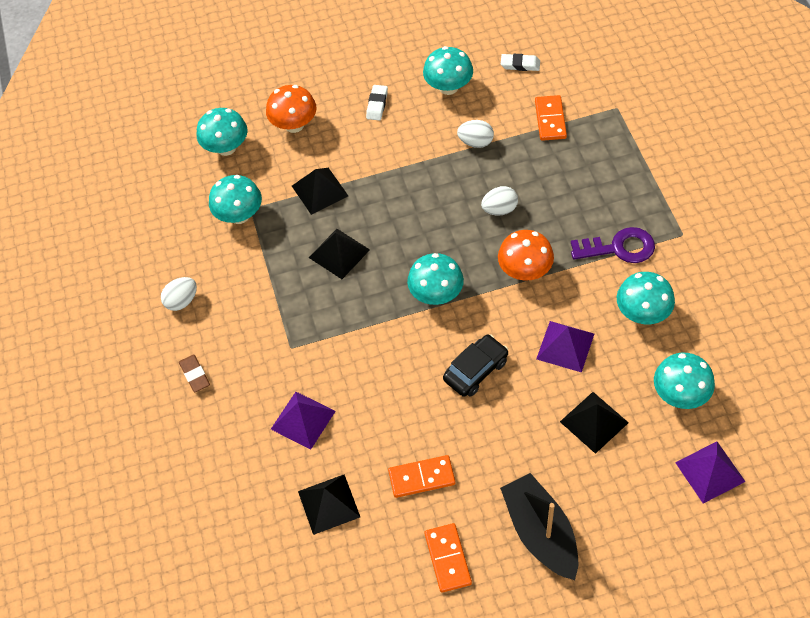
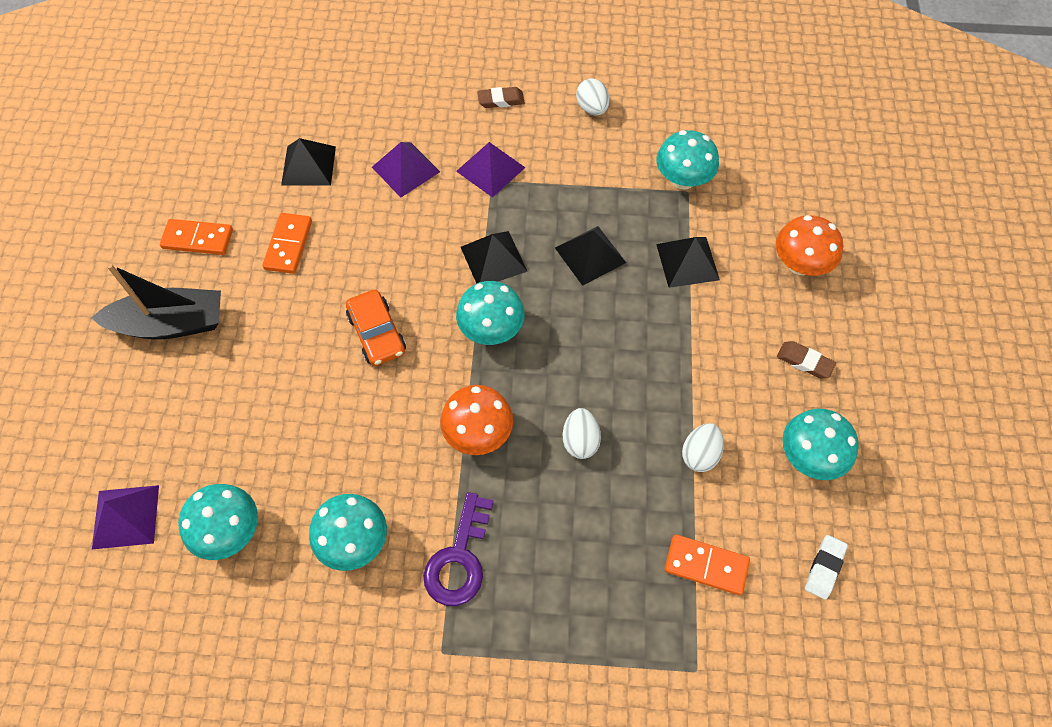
camera: 105 degrees right, 5 degrees up
(226, 147) = (787, 190): turquoise mushroom -> none
(377, 105) = (804, 362): white eraser -> brown eraser
(476, 370) = (377, 333): black car -> orange car
(565, 346) = (357, 435): purple pyramid -> purple pyramid (490, 169)
(594, 422) = (252, 424): black pyramid -> black pyramid (493, 259)

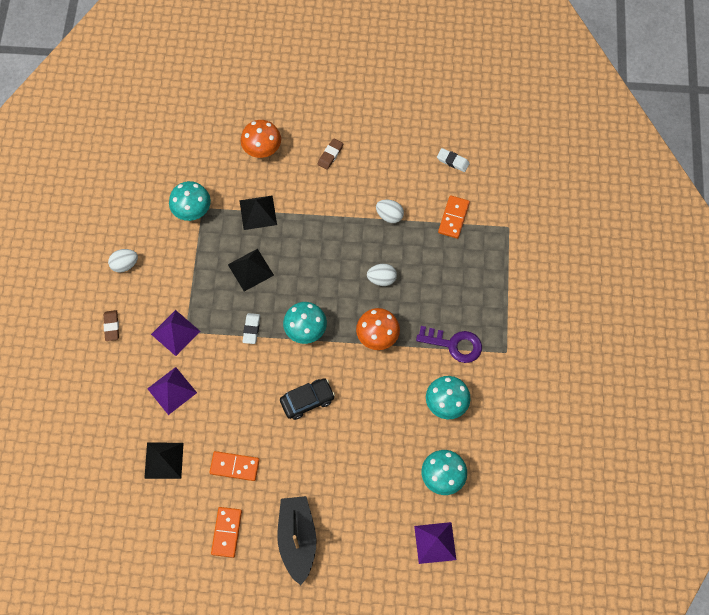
camera: 90 degrees left, 5 degrees up
(377, 333) = (307, 400): orange car -> black car
(493, 259) = (251, 329): black pyramid -> white eraser
(809, 457) = (390, 160): turquoise mushroom -> none

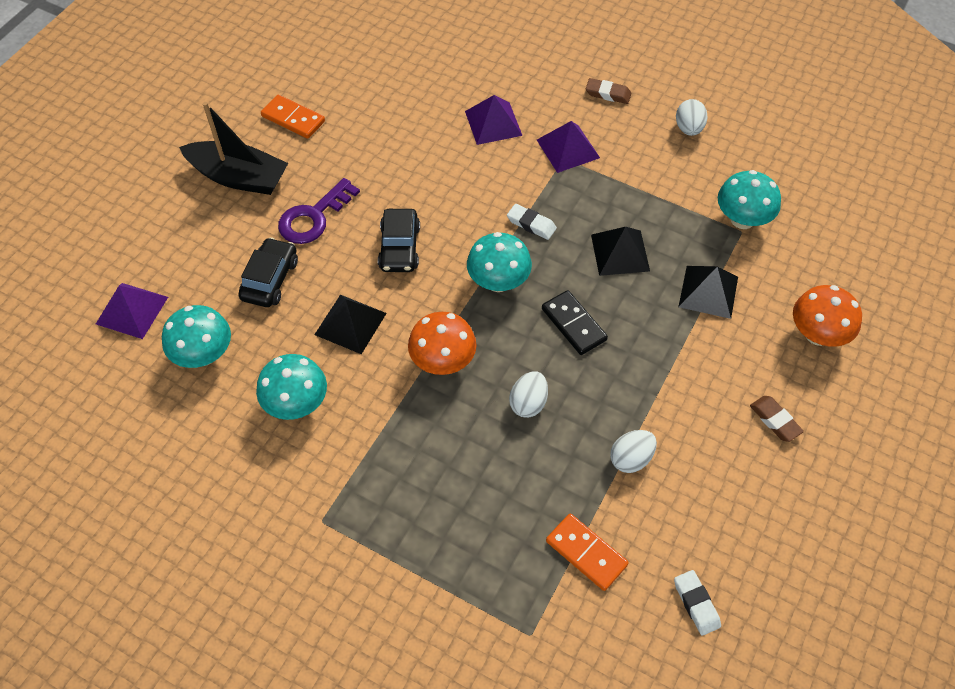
camera: 115 degrees right, 10 degrees down
(164, 460) = (412, 91): black pyramid -> black pyramid (350, 323)
(234, 466) = (363, 150): orange domino -> none
(317, 276) = (573, 324): none -> black domino
(370, 468) = (270, 279): none -> black car
(453, 161) = (696, 604): white eraser -> white eraser turned 75 degrees counterclockwise
(454, 344) = (374, 454): purple key -> purple key (313, 217)

